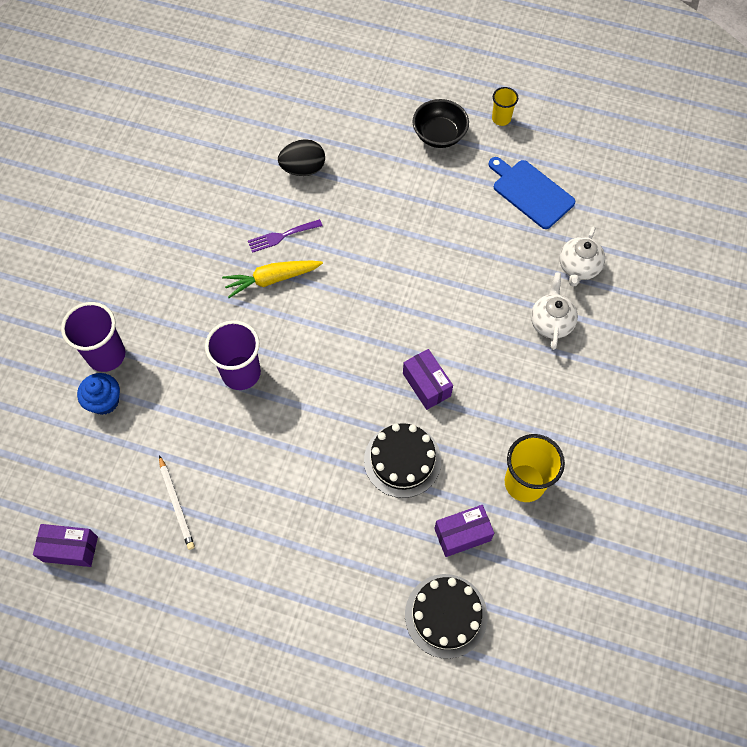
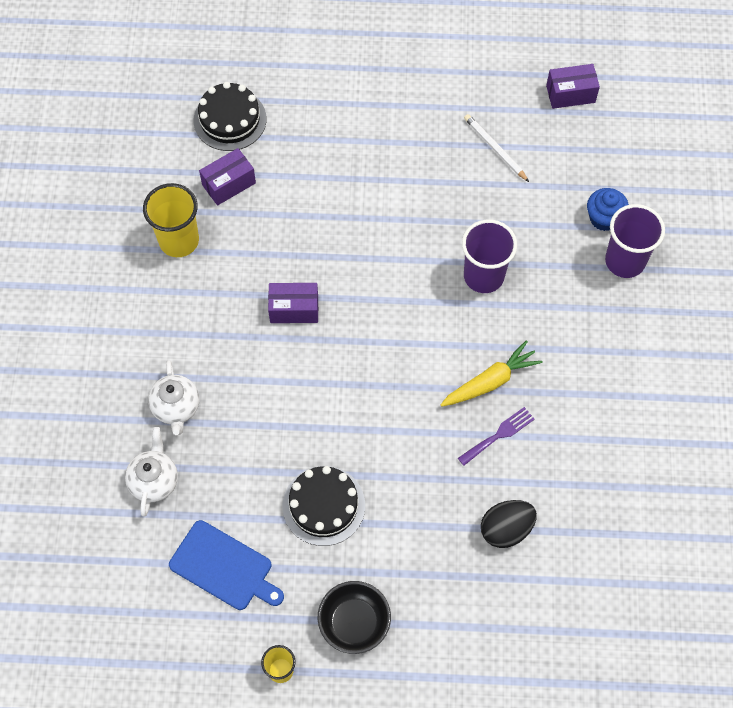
camera: 165 degrees right, 0 degrees up
(402, 460) = (300, 233): black cake -> black cake (323, 505)
(426, 385) = (294, 309): purple box -> purple box turned 45 degrees counterclockwise

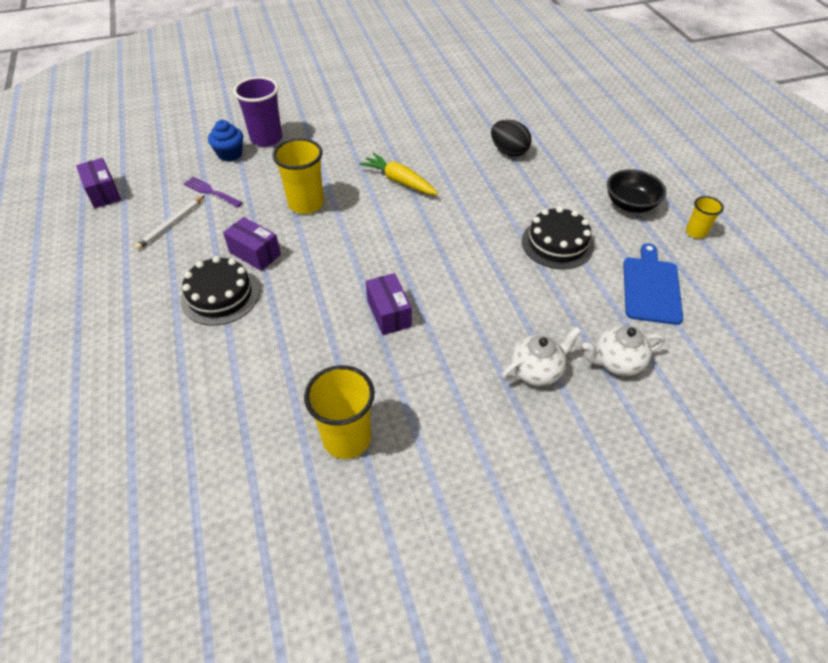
camera: 110 degrees left, 15 degrees down
(229, 184) = (257, 415): purple box -> purple box (255, 253)
(230, 119) = (164, 445): black cake -> black cake (220, 295)
(483, 276) = (306, 204): purple cup -> yellow cup
(499, 435) = (440, 168): purple fork -> purple fork (210, 191)

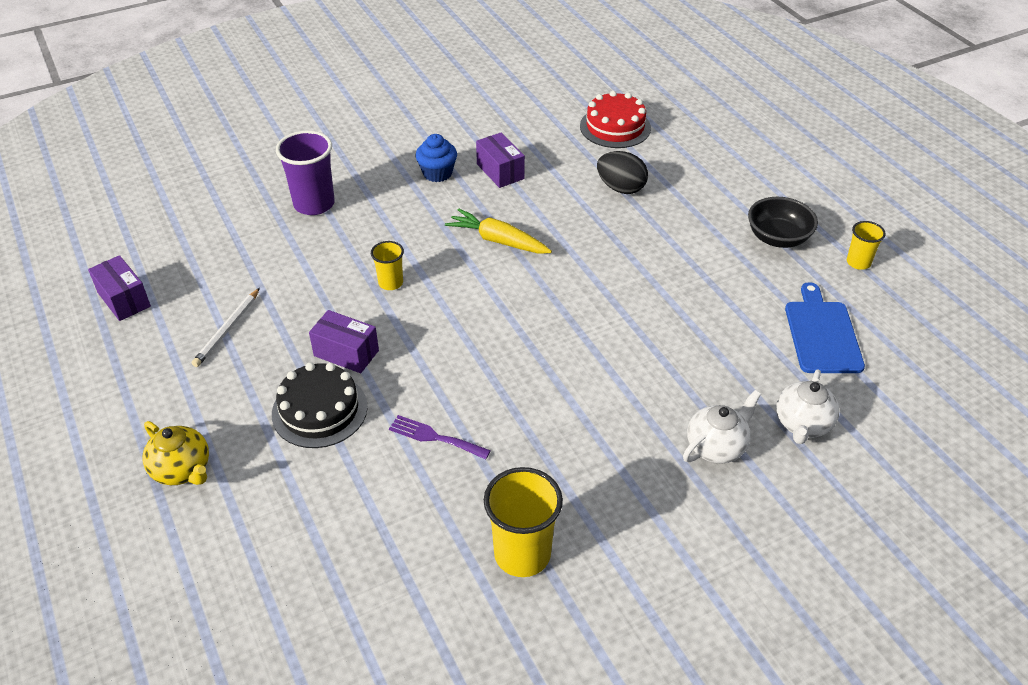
camera: 10 degrees left, 5 degrees down
(100, 328) = (182, 470): none -> yellow teapot
(210, 191) = (264, 281): purple fork -> purple fork (434, 437)
(230, 154) = (273, 230): blue cupcake -> blue cupcake (437, 173)
(306, 204) = (391, 283): yellow cup -> yellow cup, size x0.55
(389, 313) = (530, 404): purple box -> purple box (500, 171)
(516, 105) = (615, 127): none -> red cake
(557, 243) = (705, 295): black cake -> none
(616, 362) = (802, 424): white teapot -> white teapot turned 45 degrees counterclockwise

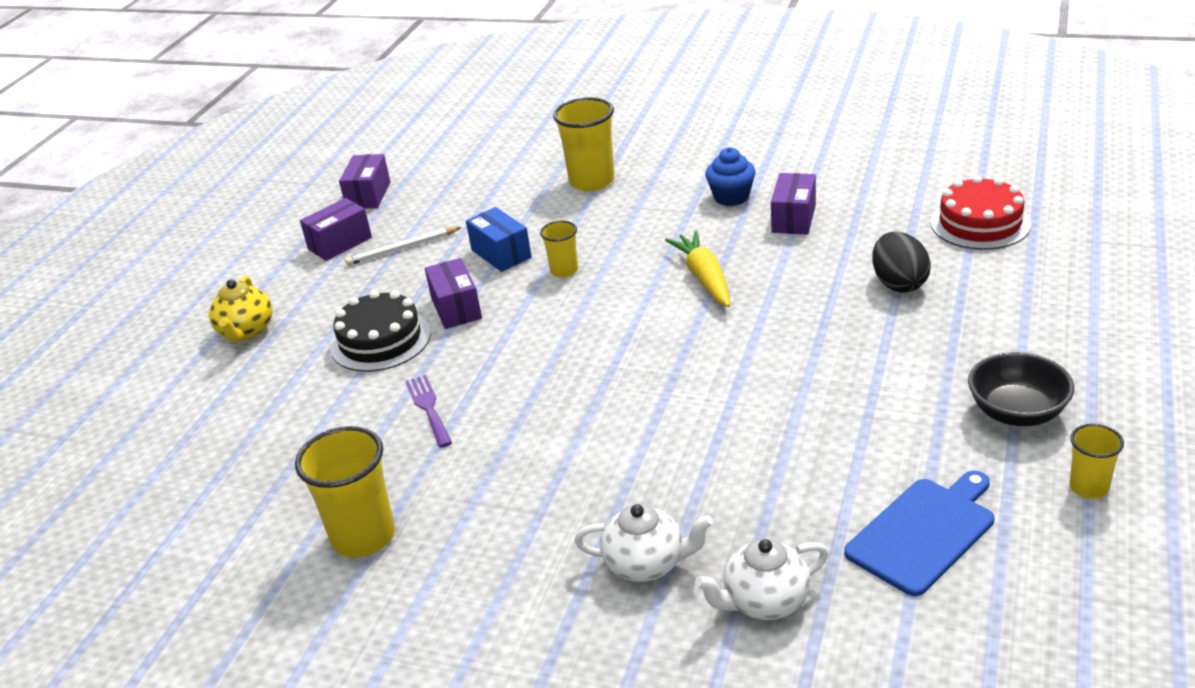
camera: 50 degrees right, 10 degrees down
(159, 352) = (340, 243): none -> purple box
(314, 204) = (592, 181): purple cup -> yellow cup
(321, 293) = (501, 254): none -> blue box

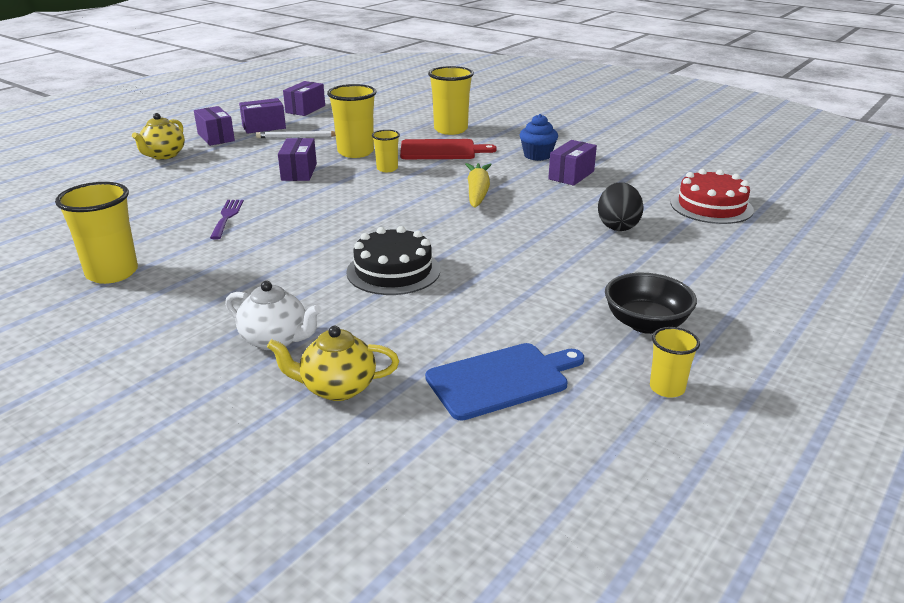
camera: 15 degrees right, 5 degrees down
(289, 279) = (216, 137): none -> purple box
(380, 340) = (236, 177): black cake -> black cake (393, 271)
(501, 254) = (355, 152): blue box -> yellow cup
(607, 220) = (441, 150): none -> red cutting board
(765, 601) = (337, 388): white teapot -> yellow teapot

